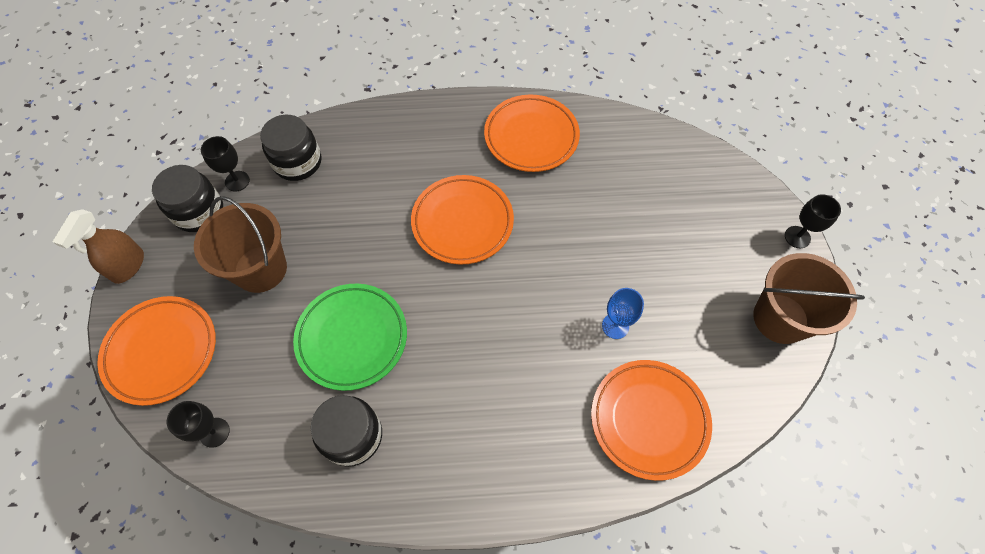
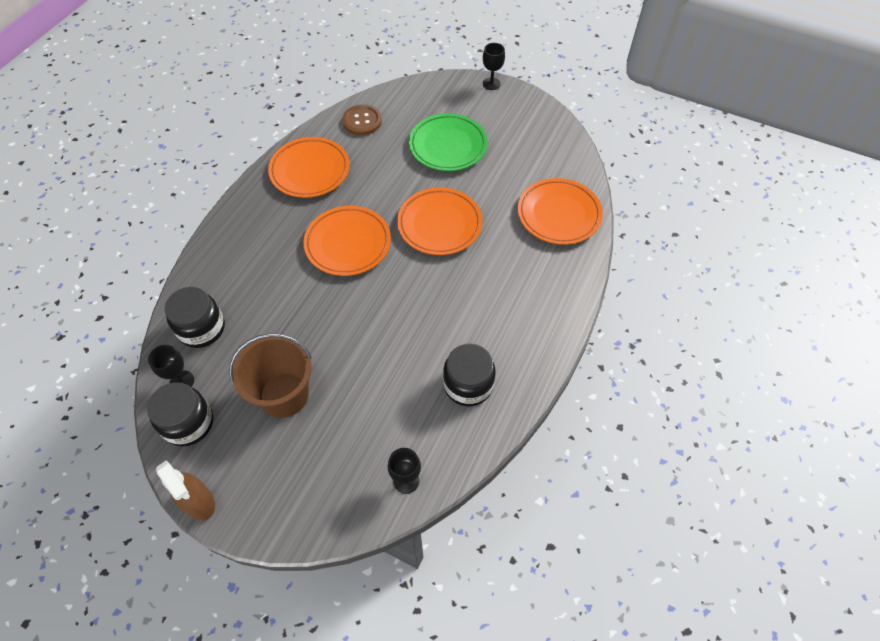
camera: 60 degrees left, 5 degrees down
(162, 351) = (307, 499): orange plate -> orange plate (439, 224)
(352, 338) = (391, 354): green plate -> green plate (448, 146)
(615, 326) = (488, 199): blue goblet -> none
(632, 143) = (362, 121): none -> brown button
(780, 318) = (536, 121): brown bucket -> none

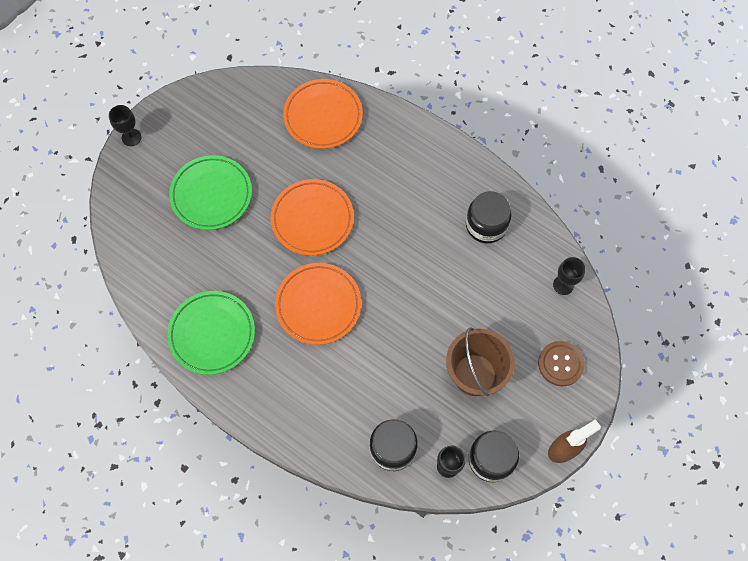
camera: 80 degrees left, 10 degrees up
(310, 171) = (212, 334): orange plate -> green plate
(362, 121) = (152, 274): brown button -> brown button (560, 364)

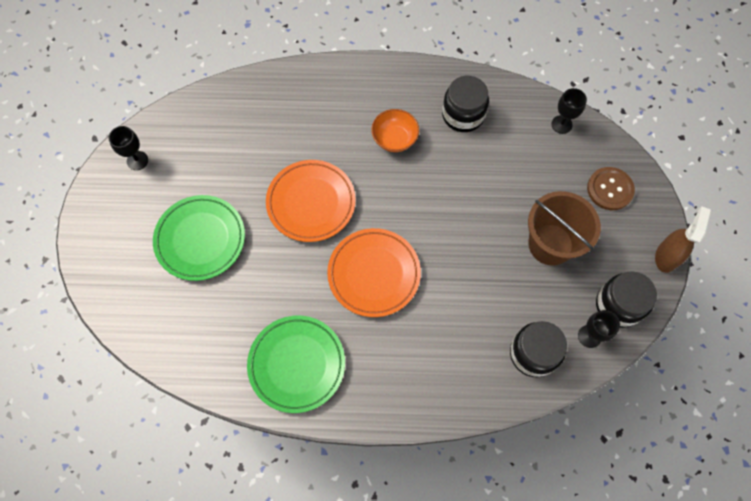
camera: 35 degrees left, 0 degrees up
(131, 137) = (81, 235): black goblet -> black goblet (137, 160)
(323, 116) = (252, 109): orange plate -> none
(415, 210) = (394, 139): none -> orange bowl

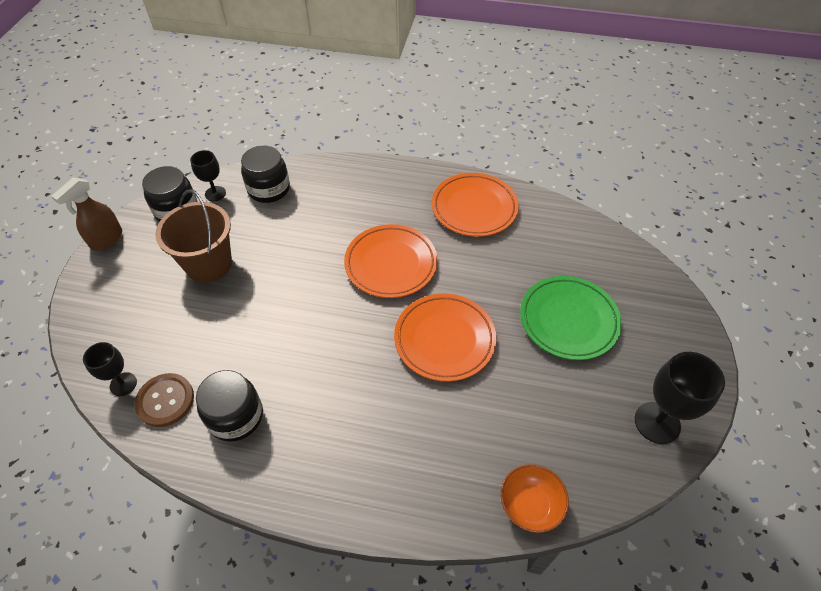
camera: 170 degrees left, 15 degrees down
(137, 160) = (657, 422): black goblet -> black goblet, size x1.64
(297, 364) = (474, 208): green plate -> orange plate
(394, 139) = (331, 399): orange bowl -> orange bowl (530, 505)
(610, 189) = (117, 304): brown button -> brown button (165, 400)

